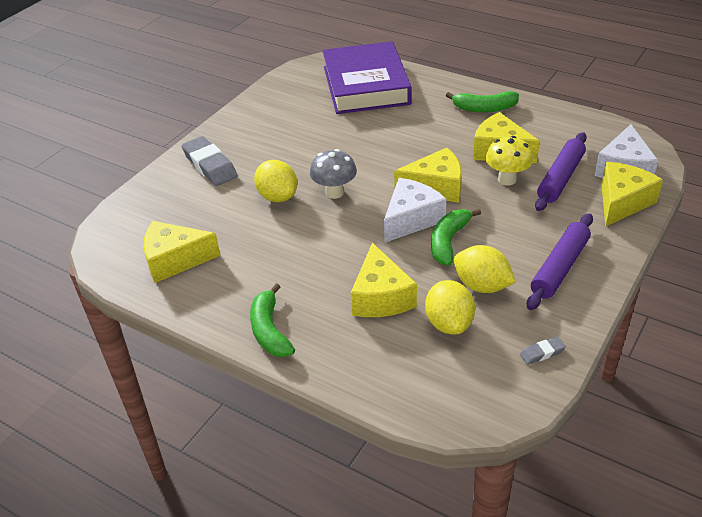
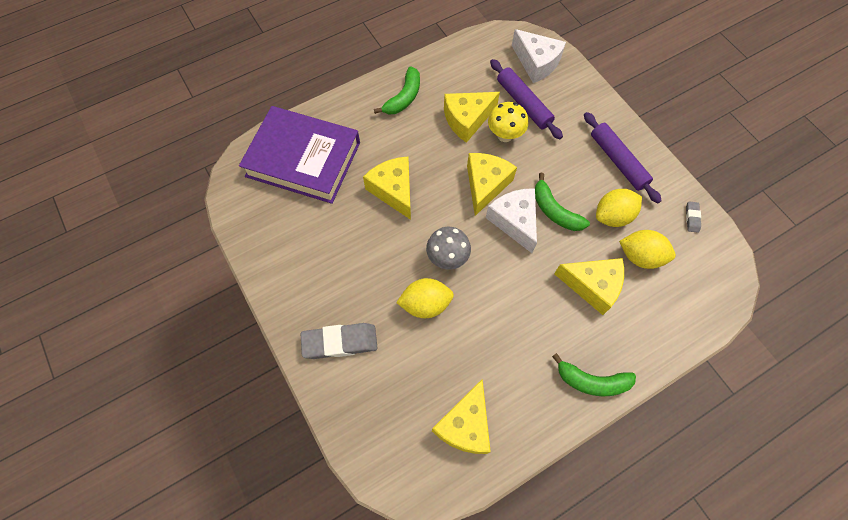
camera: 65 degrees left, 25 degrees up
(622, 202) = (571, 87): yellow cheese -> yellow cheese (393, 190)

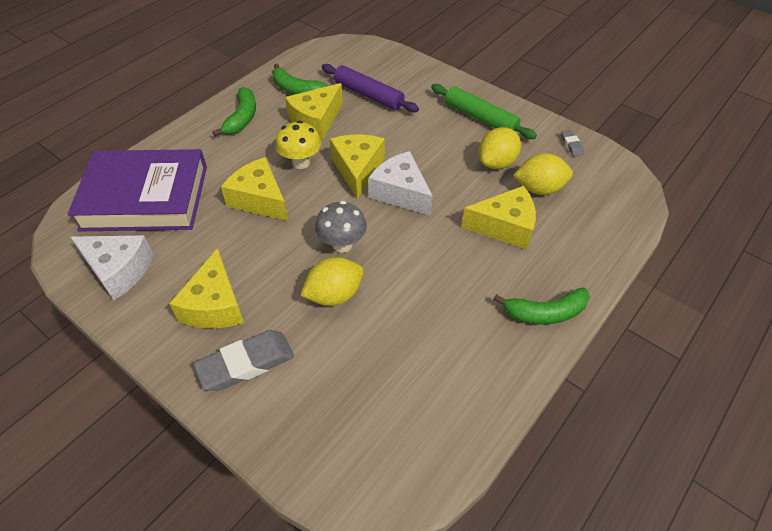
camera: 20 degrees left, 15 degrees down
(465, 425) = (427, 402): yellow cheese -> yellow cheese (215, 305)
(505, 135) = (360, 124): yellow mushroom -> yellow mushroom (301, 162)
(536, 63) = (368, 61): white cheese -> white cheese (119, 270)
(555, 211) = (438, 173): green banana -> green banana (297, 90)
(618, 161) = (480, 118): purple rolling pin -> green rolling pin

